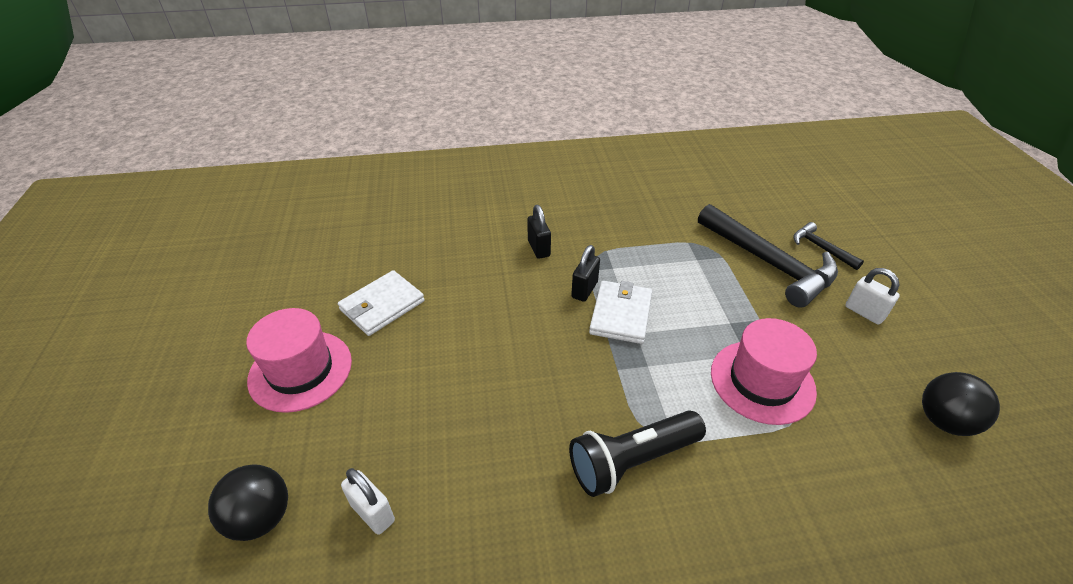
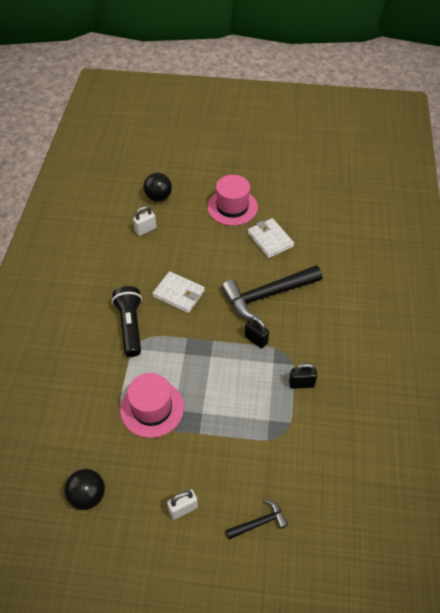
camera: 105 degrees right, 10 degrees up
(539, 248) = (304, 324): black padlock -> black padlock (301, 384)
(621, 314) = (228, 353): white wallet -> white wallet (179, 294)
(768, 263) = (252, 469): black hammer -> black hammer (267, 295)

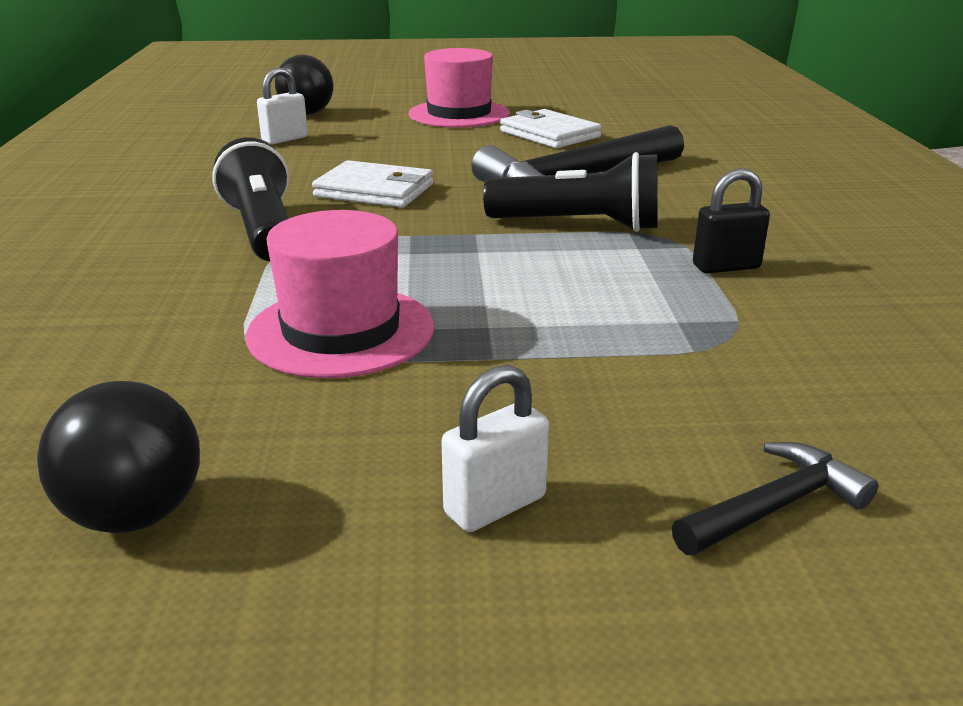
camera: 10 degrees left, 25 degrees down
(256, 340) = (579, 225): black padlock -> black flashlight

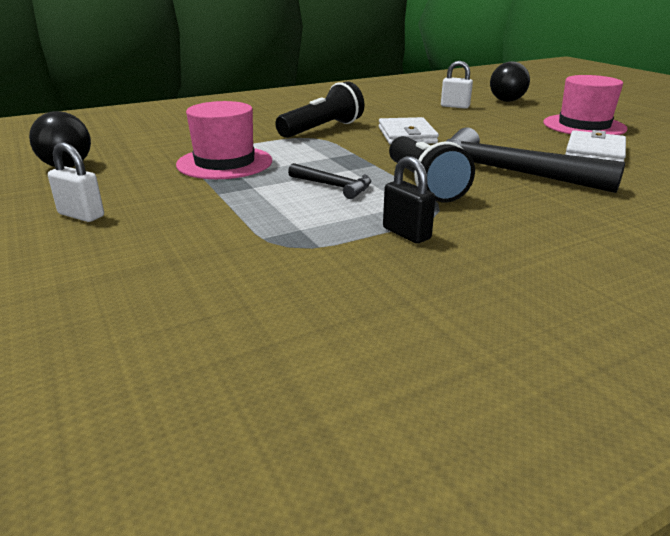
camera: 65 degrees right, 0 degrees up
(774, 507) = (90, 274): black hammer -> black hammer (333, 186)

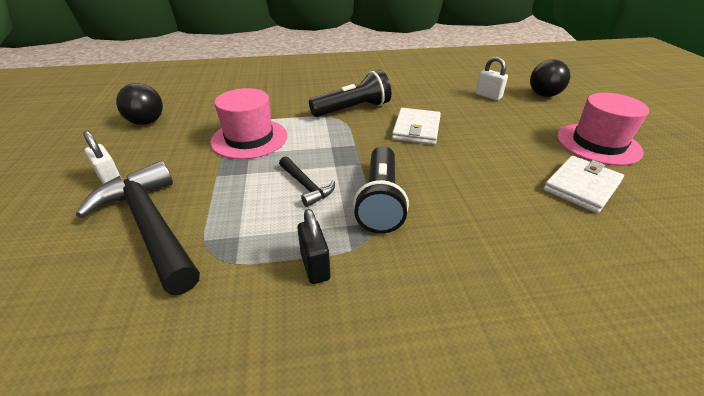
camera: 20 degrees right, 10 degrees up
(508, 172) = (471, 200): black hammer -> black hammer (151, 225)

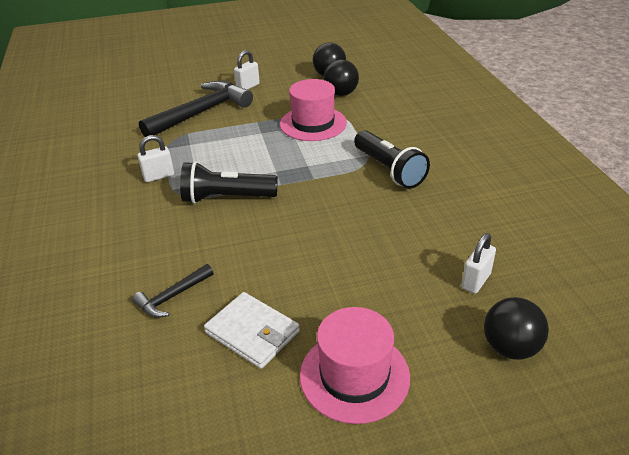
camera: 85 degrees right, 0 degrees up
(197, 119) = (341, 94): none -> black ball
(306, 186) = (245, 161): black hammer -> black hammer (172, 296)
(315, 266) = (159, 176): black padlock -> white padlock
(416, 129) = (355, 215): white wallet -> none

